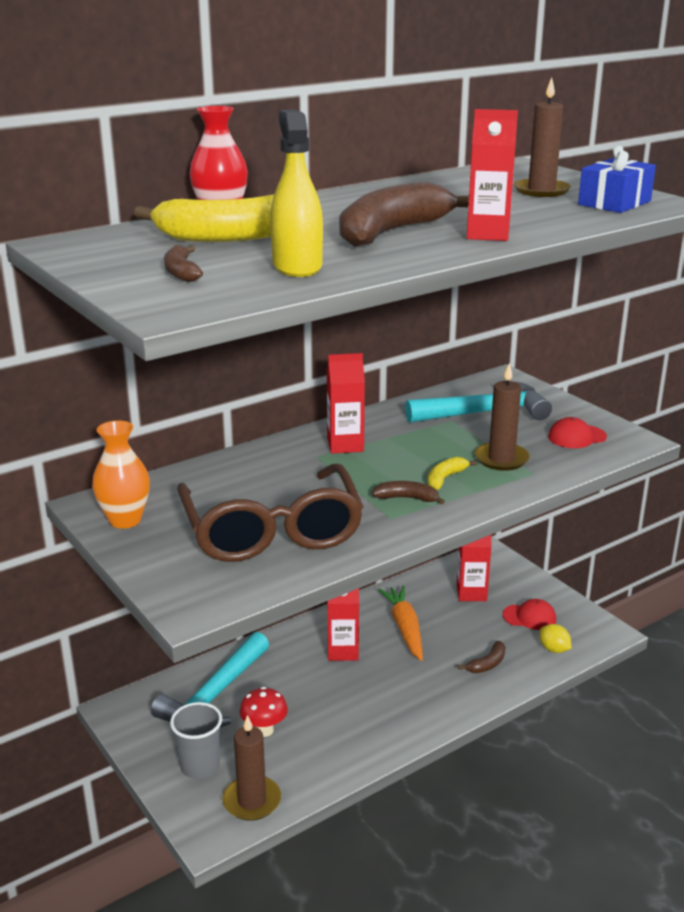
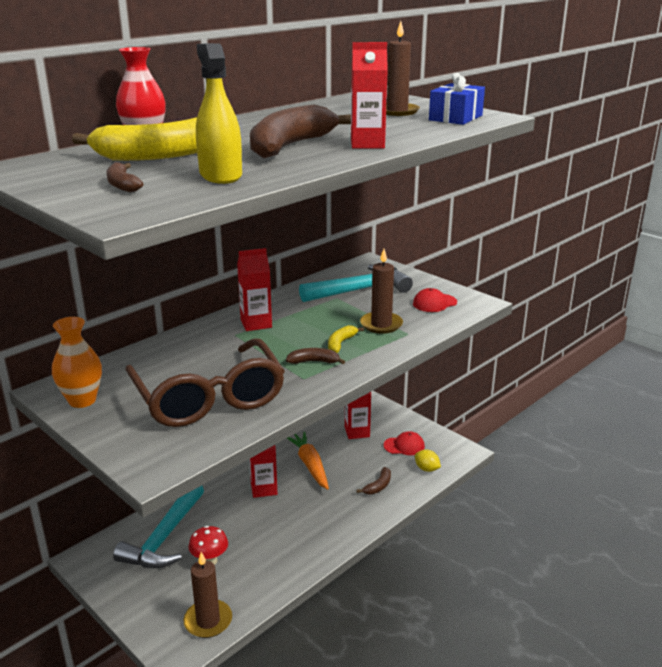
camera: 10 degrees left, 0 degrees up
(200, 766) = (160, 597): grey cup -> none

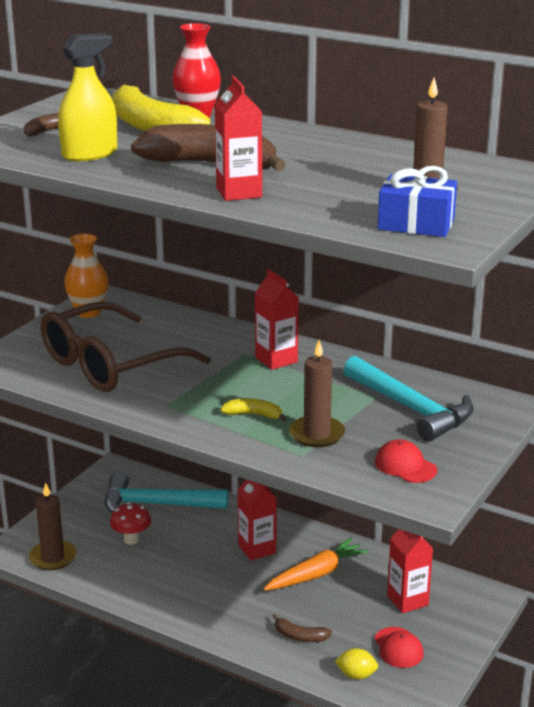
camera: 75 degrees right, 0 degrees up
(314, 362) = (203, 405): brown banana -> none
(426, 469) = (356, 675): yellow lemon -> yellow lemon turned 75 degrees clockwise

